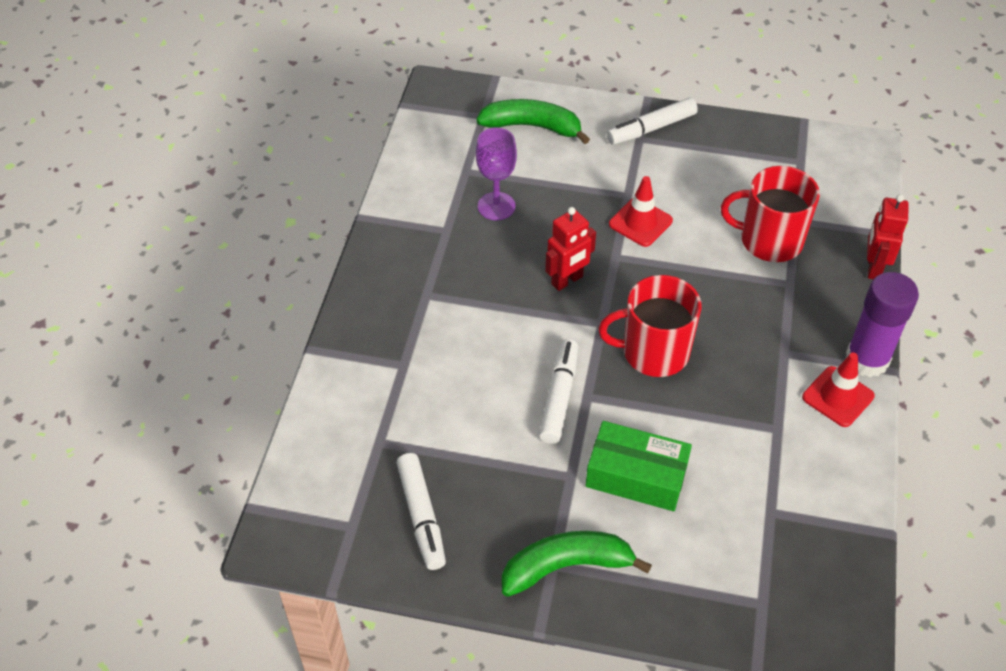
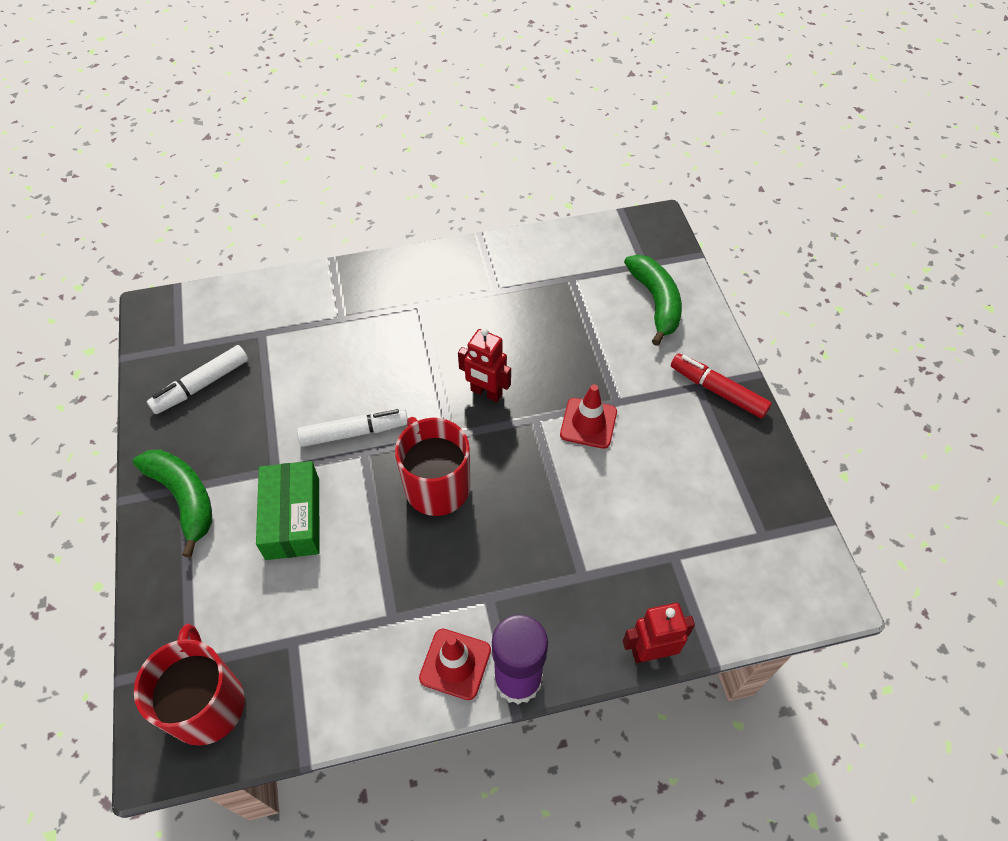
camera: 65 degrees right, 5 degrees up
(496, 206) = (543, 313): purple goblet -> none
(651, 128) = (718, 391): white marker -> red marker
(769, 240) = (630, 539): red mug -> red mug (207, 703)

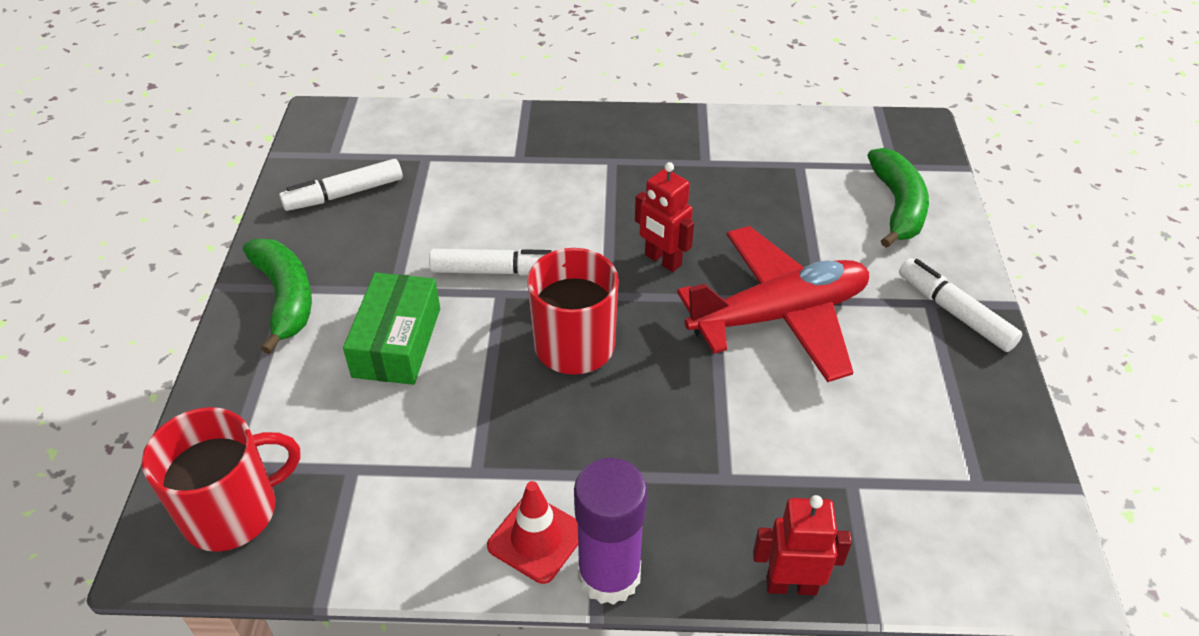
camera: 15 degrees right, 10 degrees down
(207, 703) = (232, 511): red mug -> red mug turned 60 degrees clockwise
(588, 423) = (779, 315): red traffic cone -> red plane
(718, 391) = (954, 312): red marker -> white marker

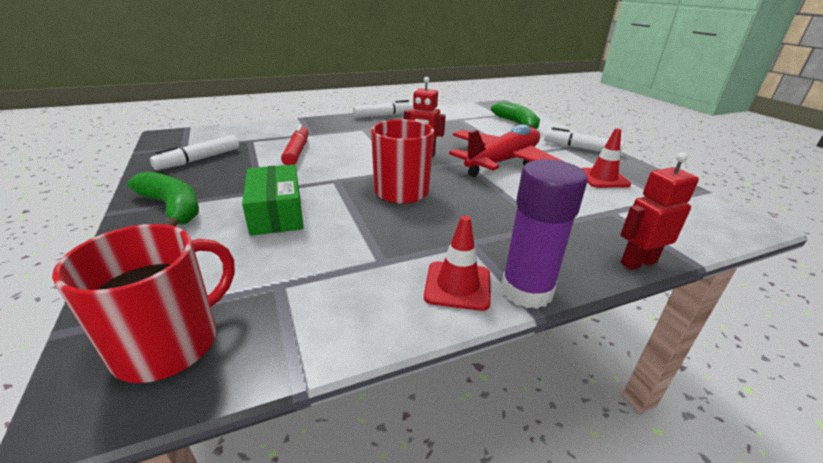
camera: 25 degrees left, 15 degrees down
(479, 206) = (297, 152): none -> red marker
(496, 271) = (326, 172): white marker -> white marker (383, 115)
(914, 403) = (602, 178): none -> red traffic cone

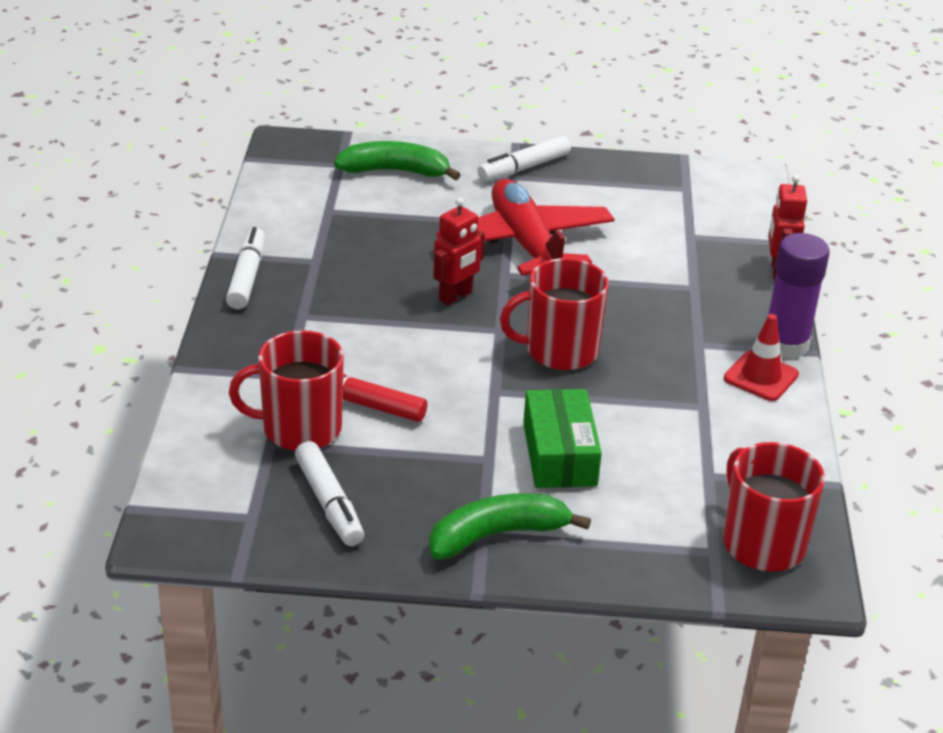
camera: 65 degrees left, 5 degrees up
(265, 143) = (299, 428): none -> red mug
(276, 212) = (559, 454): green box -> green box turned 75 degrees clockwise
(602, 178) = (616, 200): red traffic cone -> none

